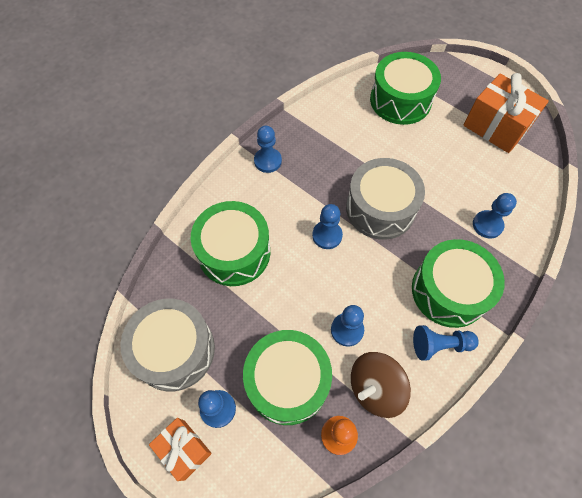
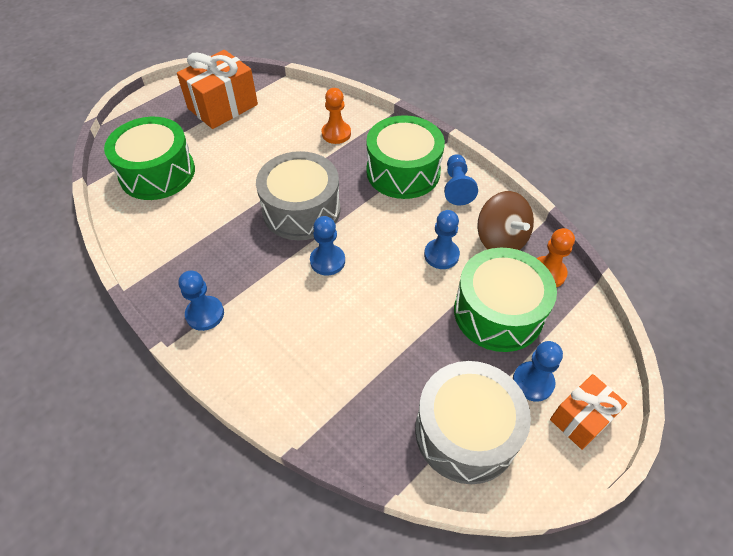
camera: 85 degrees left, 10 degrees down
(234, 252) = (336, 359): green drum -> none
(487, 225) = (336, 134): blue pawn -> orange pawn

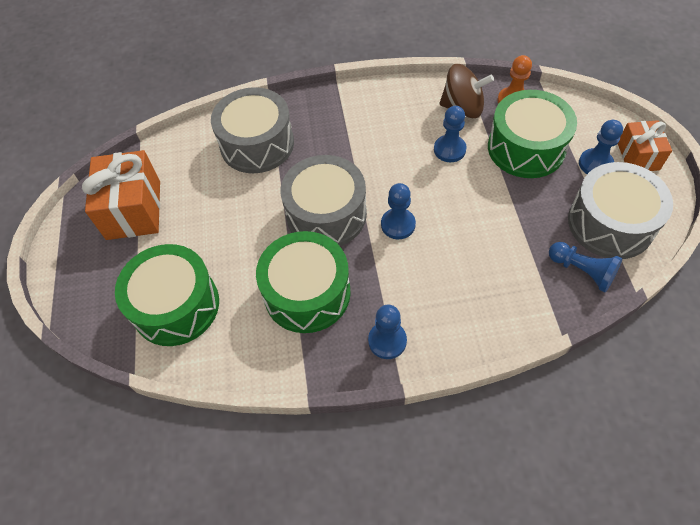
camera: 50 degrees left, 5 degrees up
(336, 134) = (257, 144): orange pawn -> grey drum
(403, 171) = (344, 124): green drum -> green drum (307, 293)
(457, 187) = (390, 101): blue pawn -> blue pawn (582, 271)

